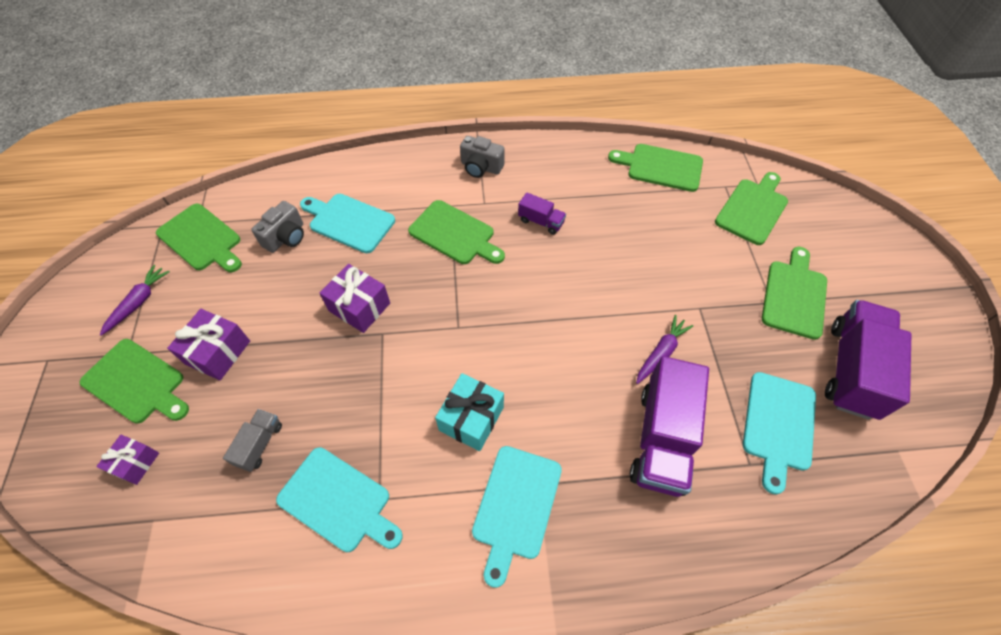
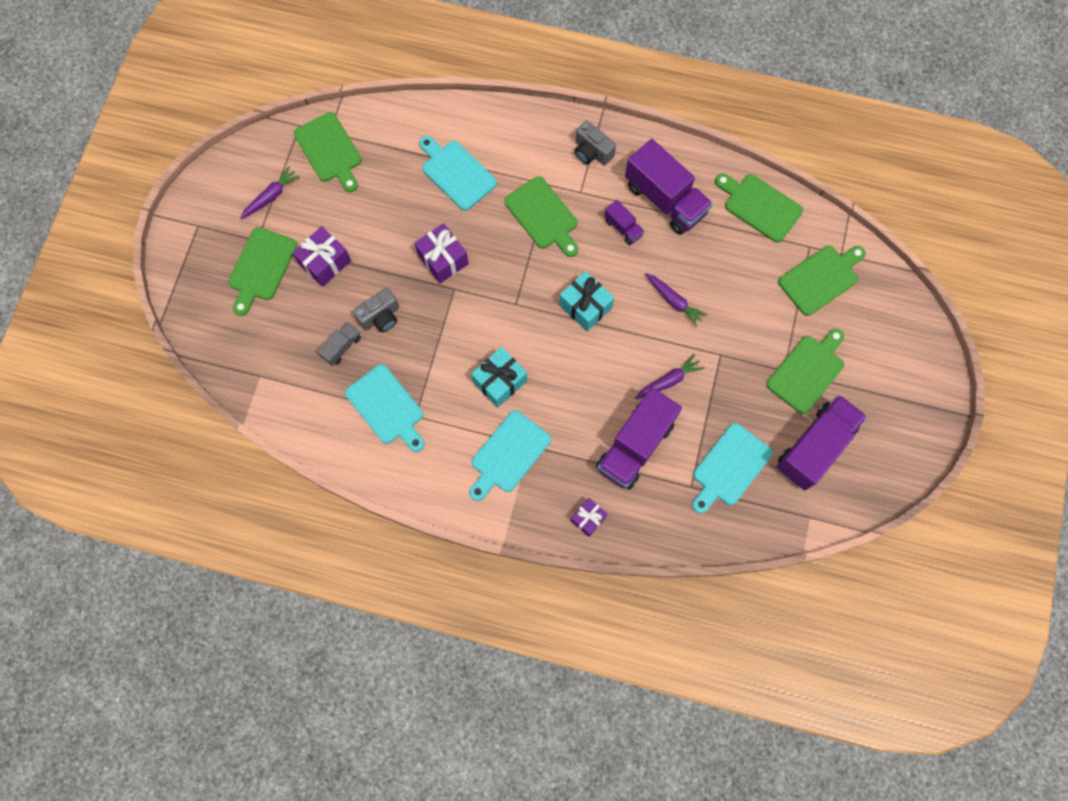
camera: 20 degrees right, 15 degrees up
(135, 463) = (253, 331): purple gift -> purple gift (588, 518)
(136, 383) = (261, 267): green cutting board -> green cutting board turned 60 degrees clockwise
(286, 237) = (399, 172): grey camera -> grey camera (380, 317)
(535, 306) = (585, 306): none -> turquoise gift
(570, 186) = (665, 199): none -> purple truck
(625, 272) = (673, 301): none -> purple carrot

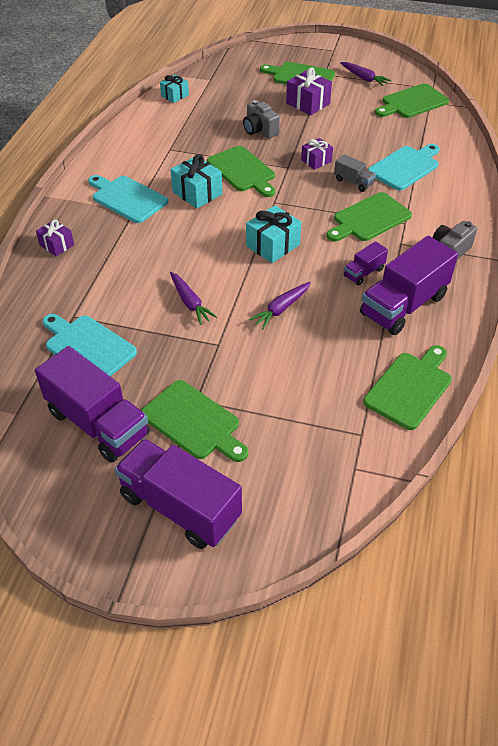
camera: 90 degrees right, 25 degrees down
(296, 417) = (175, 95): none -> turquoise gift
(341, 347) = (233, 113): grey truck -> grey truck (353, 182)
(386, 407) = (178, 135): turquoise cutting board -> none
(443, 259) = (316, 161): purple gift -> purple gift, size x0.64
(635, 446) = (123, 277): purple truck -> purple truck (180, 507)
(821, 278) = (317, 443): green cutting board -> green cutting board (242, 171)

